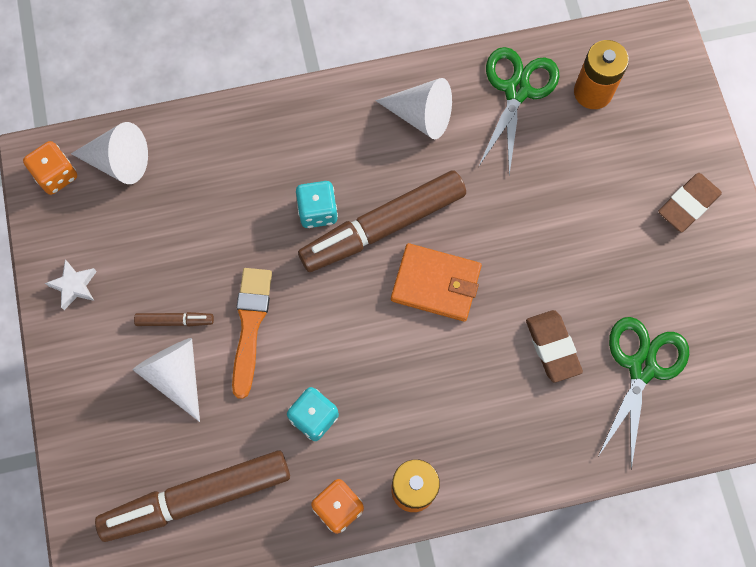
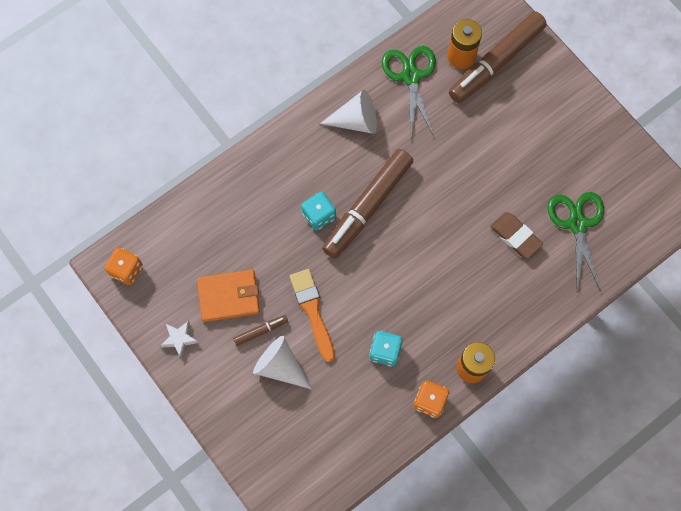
camera: 25 degrees left, 0 degrees up
(119, 162) = (165, 241): white cone -> none
(197, 498) = (335, 438): brown marker -> brown marker (496, 62)
(436, 284) = (421, 229): orange wallet -> orange wallet (229, 296)
(688, 204) = (557, 105): brown eraser -> none

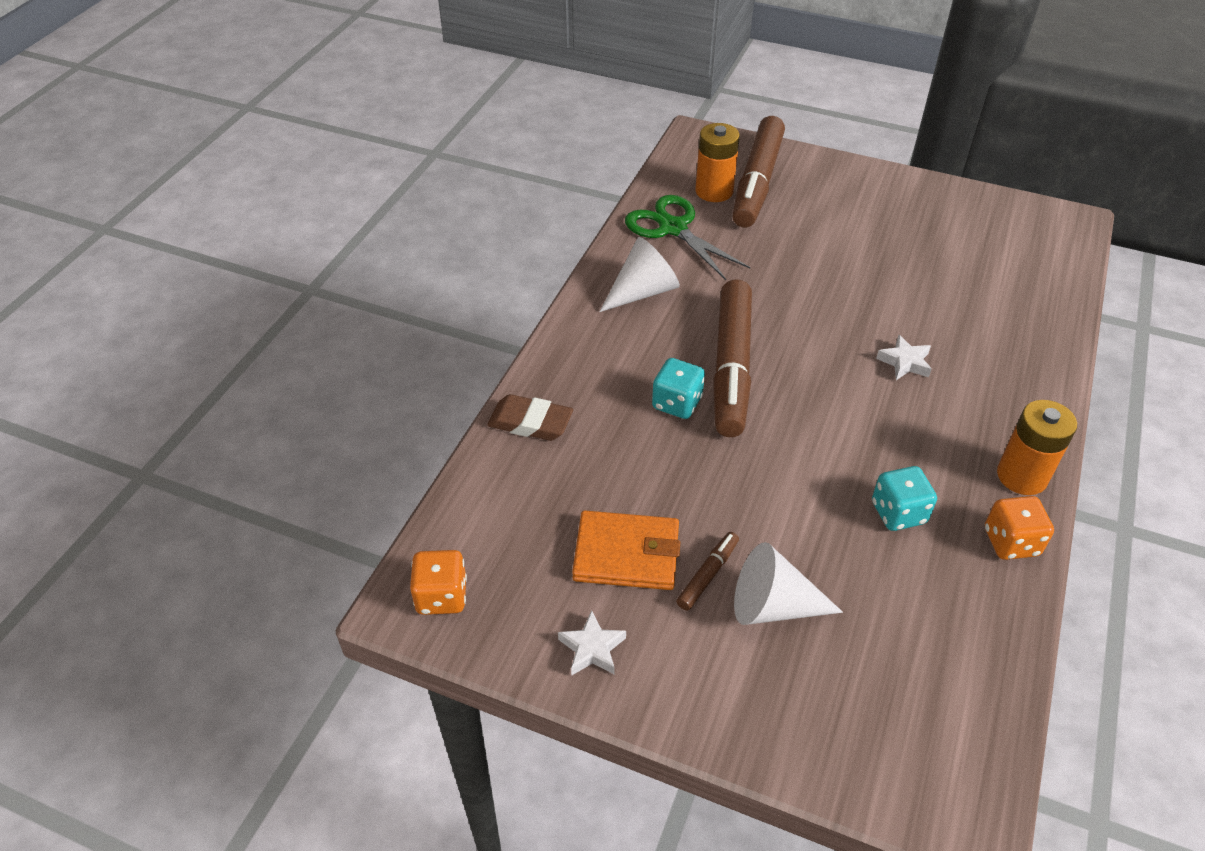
camera: 30 degrees left, 25 degrees down
(229, 296) = (626, 554): orange wallet -> orange wallet turned 45 degrees clockwise
(312, 311) = (760, 513): orange brush -> none
(471, 258) = (905, 362): none -> white star
(515, 236) = (933, 319): brown eraser -> brown eraser (530, 423)
(577, 224) = (986, 279): green scissors -> none

